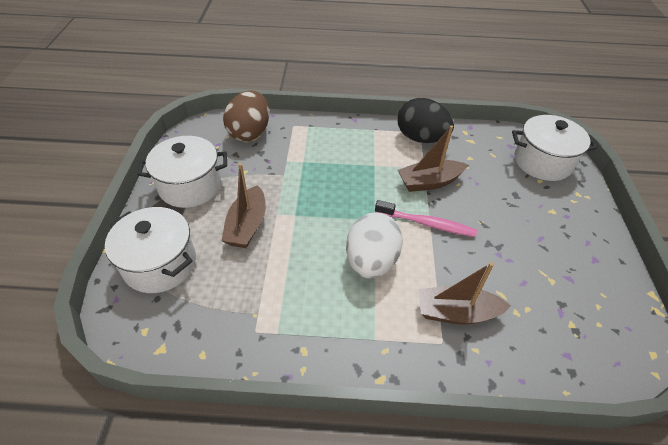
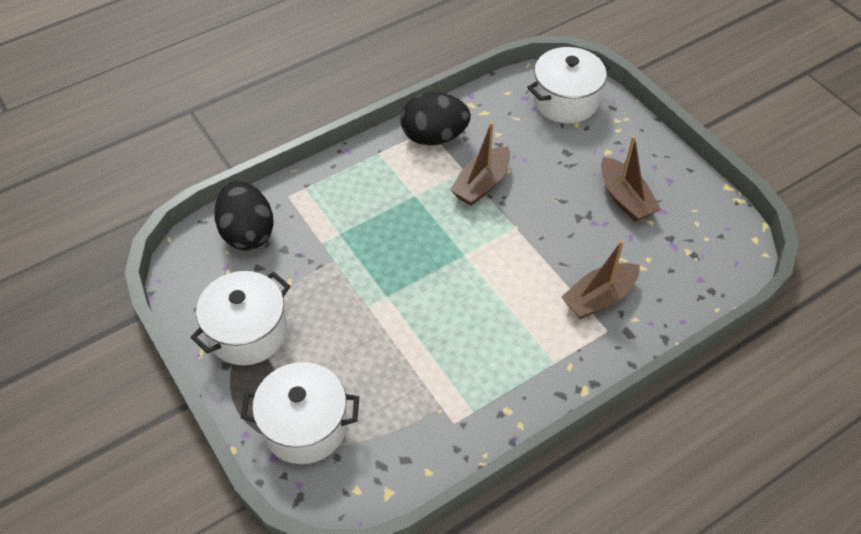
camera: 35 degrees left, 5 degrees up
(247, 225) = (350, 336): brown boat -> brown boat (625, 198)
(250, 132) = (247, 233): brown egg -> black egg
(371, 261) = (495, 297): white egg -> none
(426, 224) = (513, 230): pink toothbrush -> none

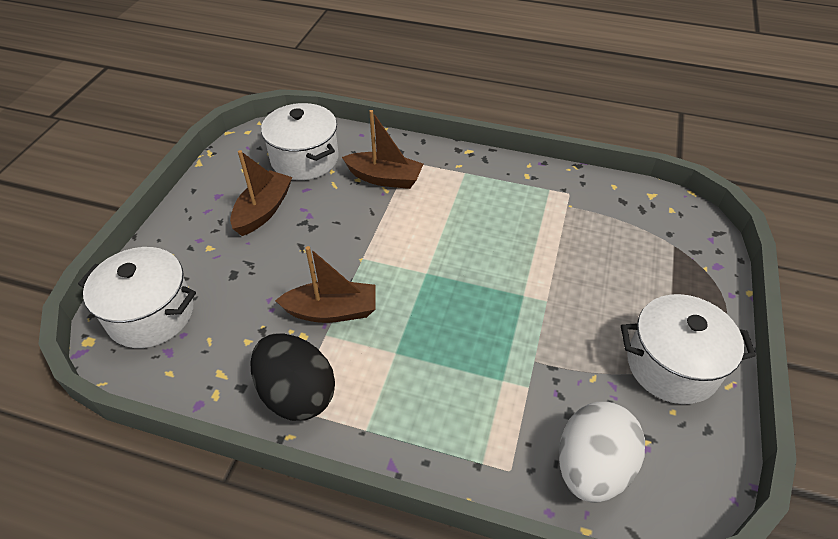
camera: 130 degrees left, 5 degrees down
(247, 233) = (591, 467): black egg -> white egg
(305, 426) = (678, 265): white pot -> white pot (305, 159)

